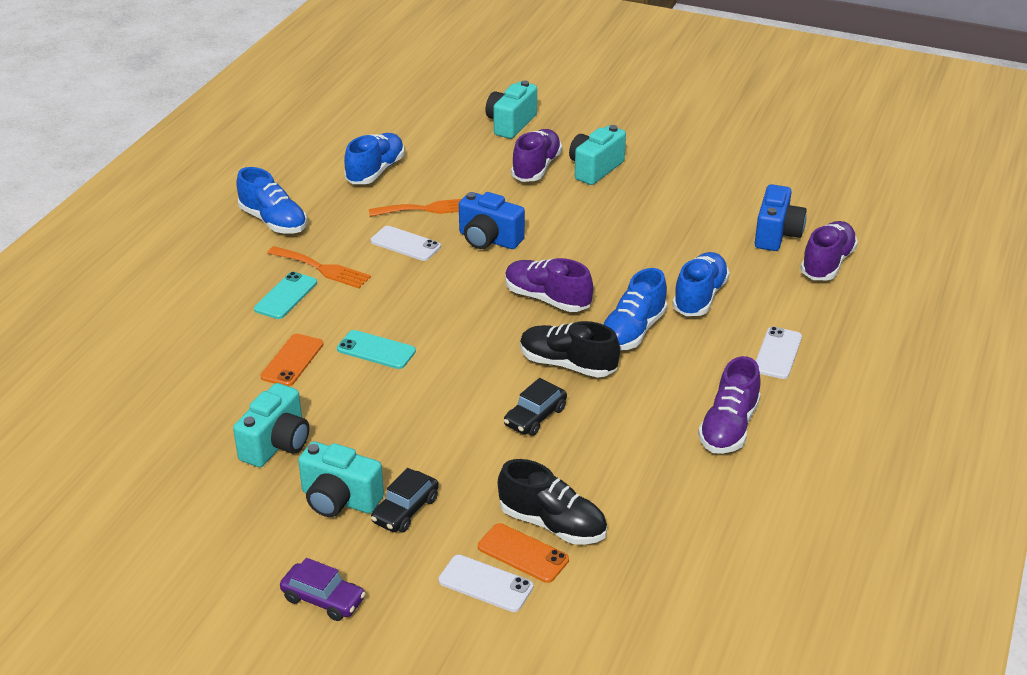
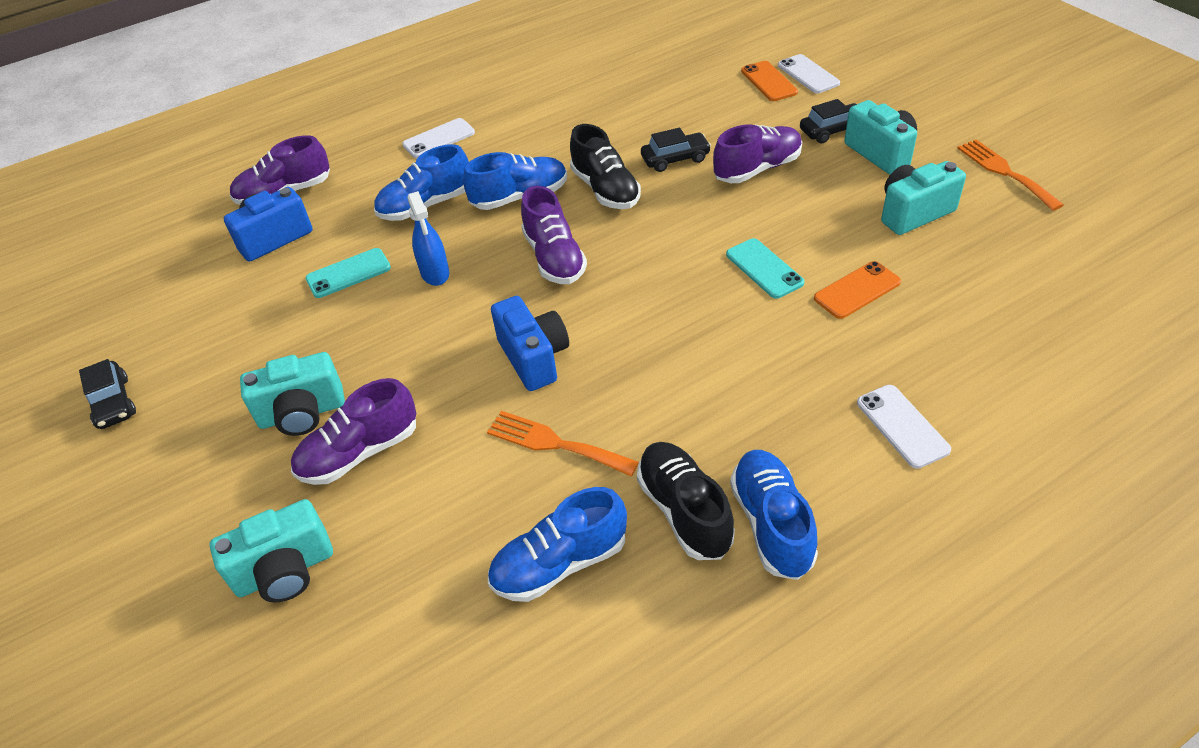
camera: 140 degrees left, 10 degrees up
(286, 296) = (822, 378): turquoise phone -> turquoise phone (348, 273)
(322, 268) = (754, 401): orange fork -> orange fork (1005, 172)
(323, 599) = (928, 99): purple car -> none
(405, 244) = (630, 395): white phone -> white phone (902, 426)
(552, 524) = (733, 90): black shoe -> black shoe (684, 511)
(622, 258) = (435, 273): none -> blue spray bottle
(712, 135) = (113, 403): none -> black car
(728, 427) = (545, 105): purple shoe -> purple shoe (757, 169)

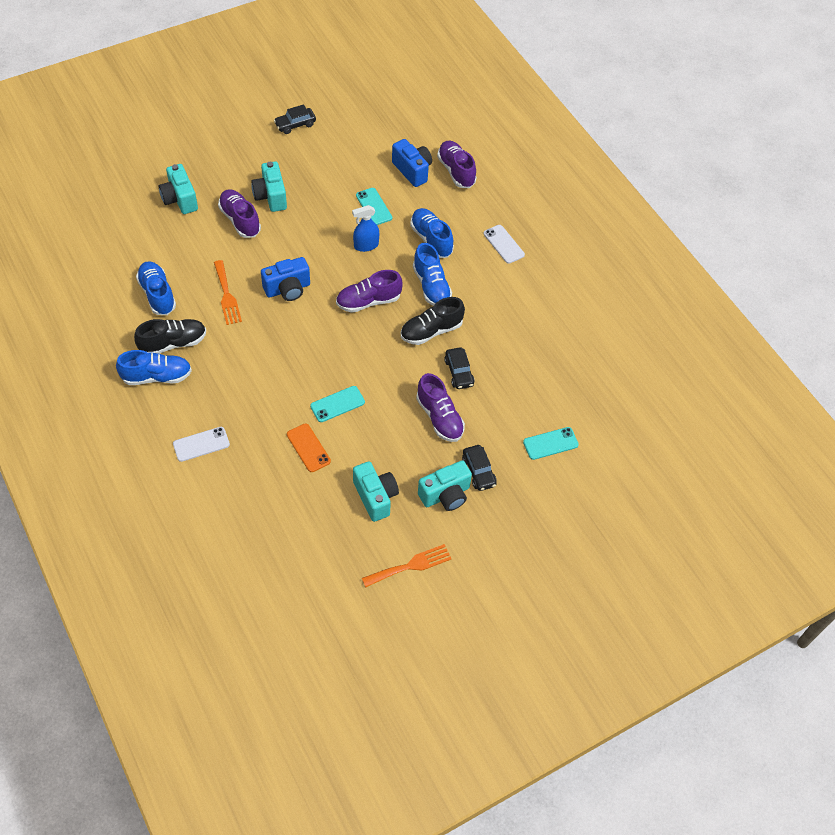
camera: 85 degrees right, 10 degrees up
(555, 443) = (227, 295): orange fork -> orange fork turned 135 degrees clockwise
(768, 82) = (550, 443): orange phone -> turquoise phone
(808, 74) = (557, 471): white phone -> none

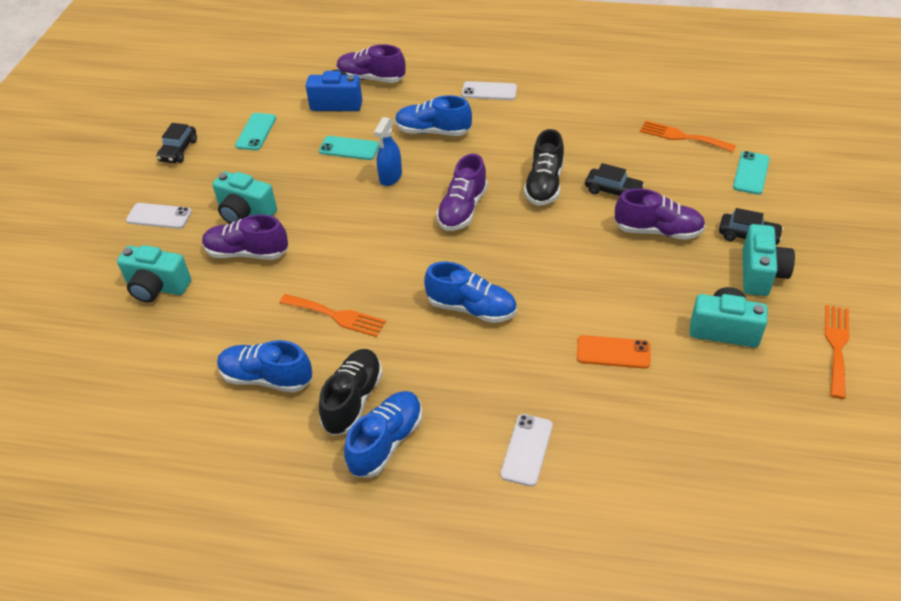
camera: 45 degrees left, 10 degrees down
(233, 158) = (159, 216): none -> white phone
(288, 289) = (382, 261): blue camera -> none
(337, 404) = (574, 298): turquoise phone -> turquoise phone (256, 132)
(431, 286) = (489, 158): blue shoe -> blue shoe (471, 308)
(556, 383) = (682, 137): none -> orange fork

